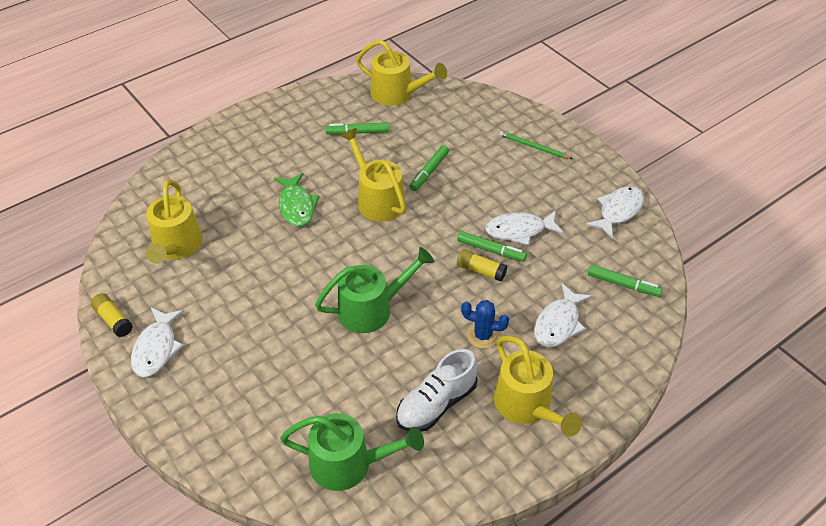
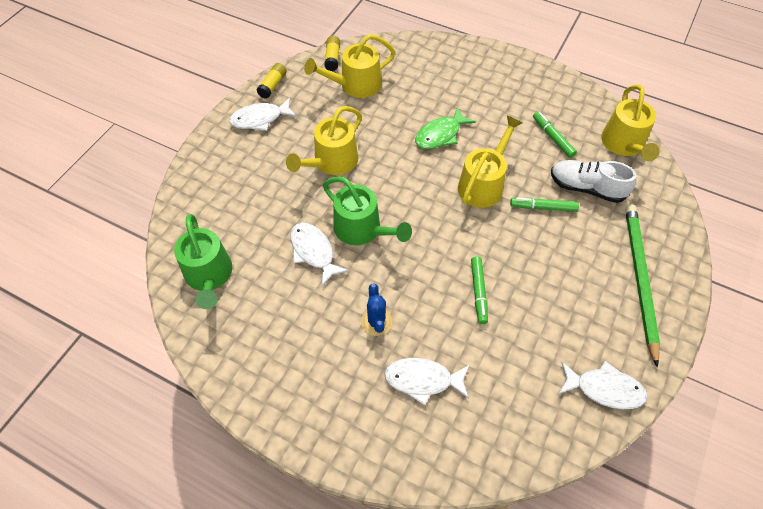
camera: 65 degrees right, 10 degrees up
(436, 404) = (288, 313): white shoe -> white shoe (586, 188)
(481, 271) = (449, 293): yellow glue stick -> yellow glue stick (332, 58)
(519, 230) = (518, 306): white fish -> white fish (313, 252)
(527, 406) = (316, 385): yellow watering can -> yellow watering can (331, 162)
(533, 147) = (639, 279): green pencil -> green pencil, size x2.06
(623, 284) = (505, 424): green marker -> none

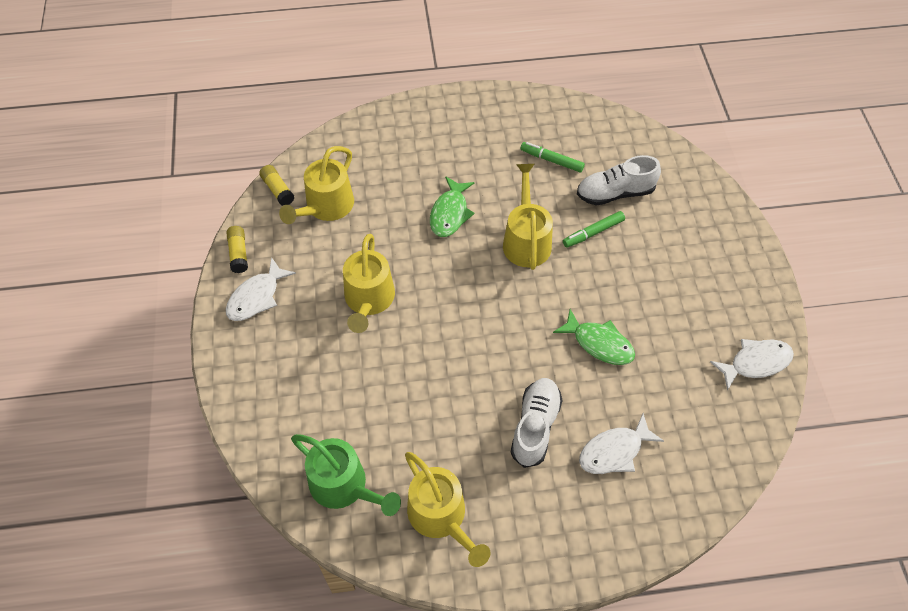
camera: 35 degrees left, 0 degrees up
(313, 252) = (425, 398): white fish -> none
(362, 230) = (453, 349): green watering can -> none
(376, 322) = (535, 426): blue cactus -> white shoe
(478, 292) = (599, 343): green marker -> green fish
(624, 145) = (616, 134): yellow watering can -> yellow watering can (441, 517)
(639, 279) = (715, 252): green pencil -> none

